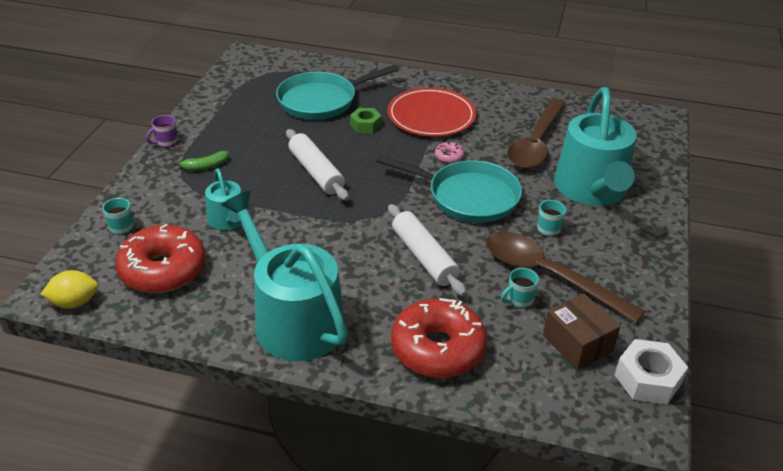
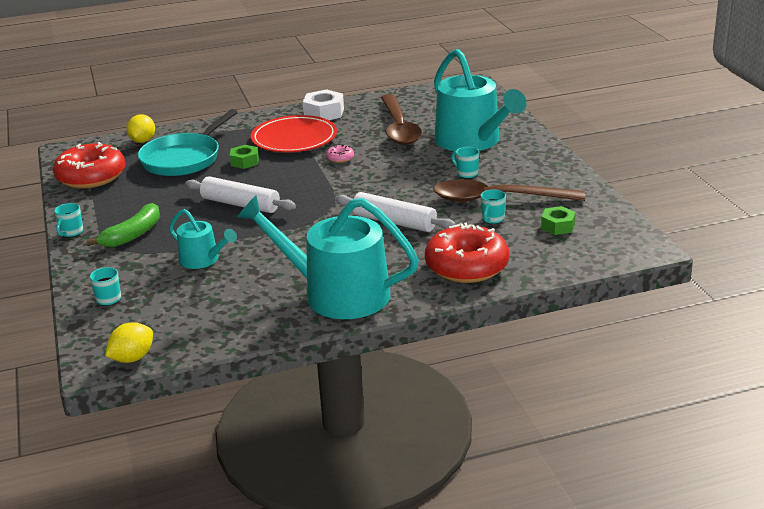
camera: 30 degrees left, 10 degrees down
(163, 269) = (186, 309): red donut -> red donut (91, 177)
(166, 142) = (71, 232): purple mug -> turquoise mug
(205, 166) = (133, 235): green banana -> green banana, size x1.58
(309, 68) = (143, 141): none -> yellow lemon
(467, 196) = (384, 176): turquoise pan -> none
(577, 343) = (558, 226): brown box -> green nut
(648, 379) = (622, 226): white nut -> white nut (324, 113)

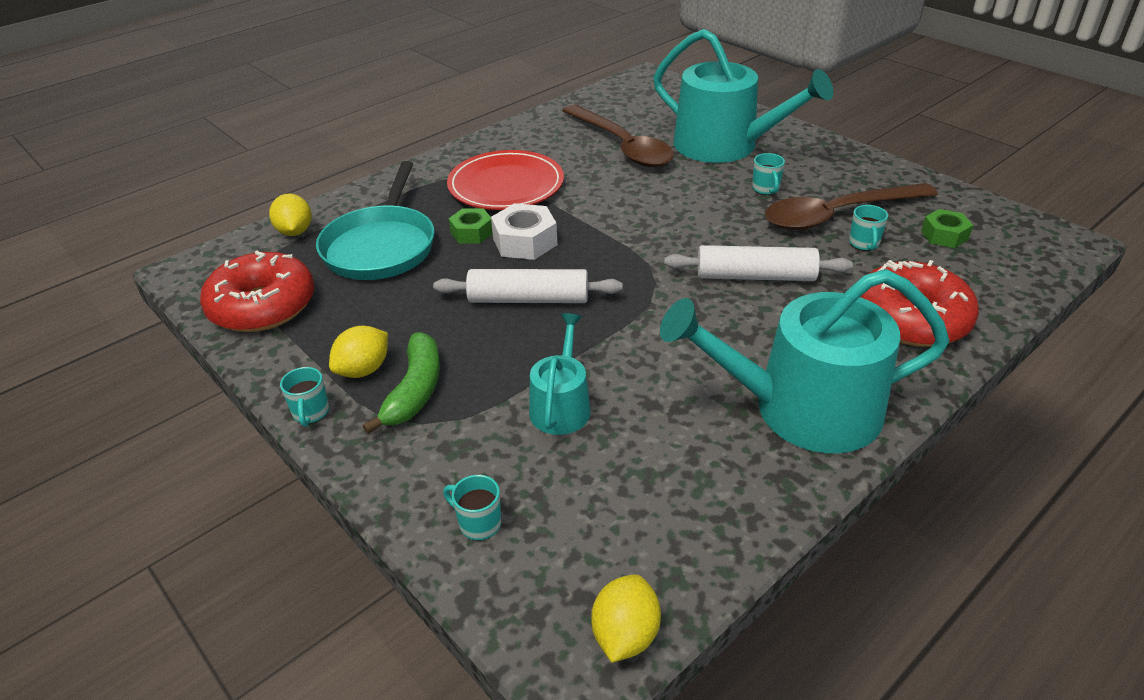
camera: 25 degrees left, 10 degrees up
(116, 219) = (364, 370): none -> yellow lemon
(203, 260) = (561, 406): turquoise watering can -> turquoise watering can turned 90 degrees counterclockwise
(324, 113) = (509, 143): white nut -> white nut (525, 241)
(340, 158) = (593, 201): pink donut -> none
(466, 174) = (766, 189): turquoise mug -> turquoise mug turned 120 degrees counterclockwise

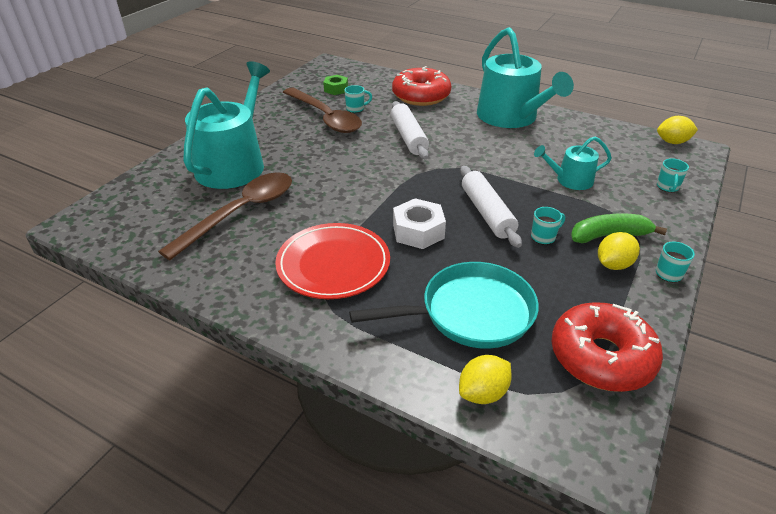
camera: 110 degrees left, 0 degrees up
(364, 370) = (613, 264): yellow lemon -> yellow lemon turned 60 degrees counterclockwise
(472, 232) = (420, 263): green nut -> none
(766, 189) = (300, 142): turquoise mug -> turquoise mug (544, 237)

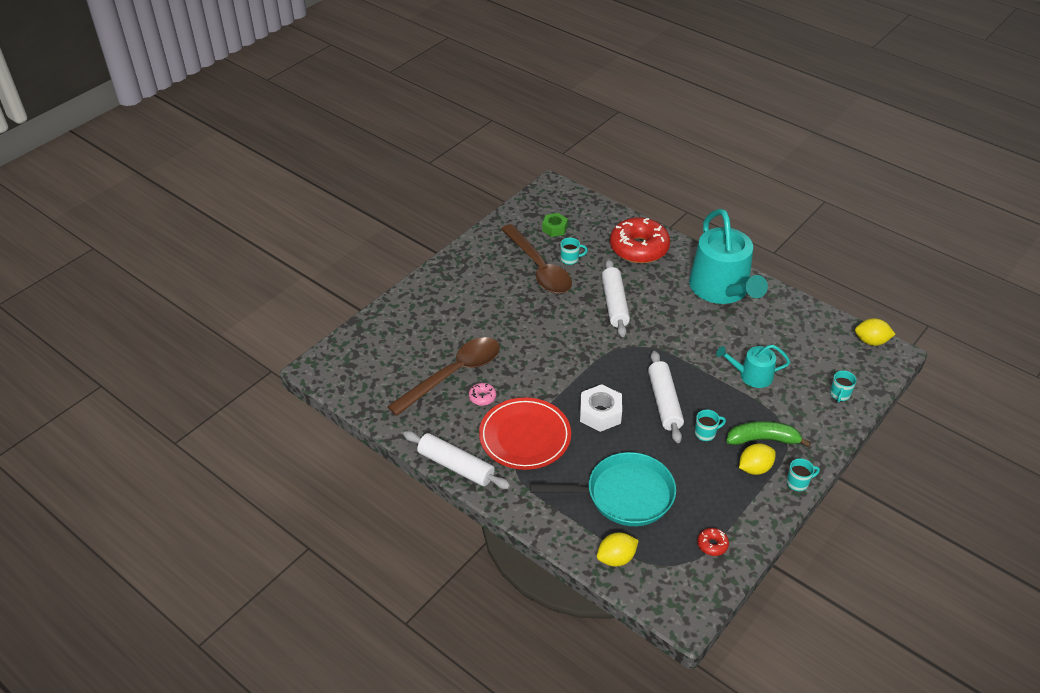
camera: 10 degrees right, 5 degrees up
(234, 164) = (449, 318): turquoise watering can -> none
(249, 307) = (456, 466): none -> white rolling pin
(277, 231) = (482, 397): none -> pink donut
(601, 357) = (712, 545): red donut -> red donut, size x0.40

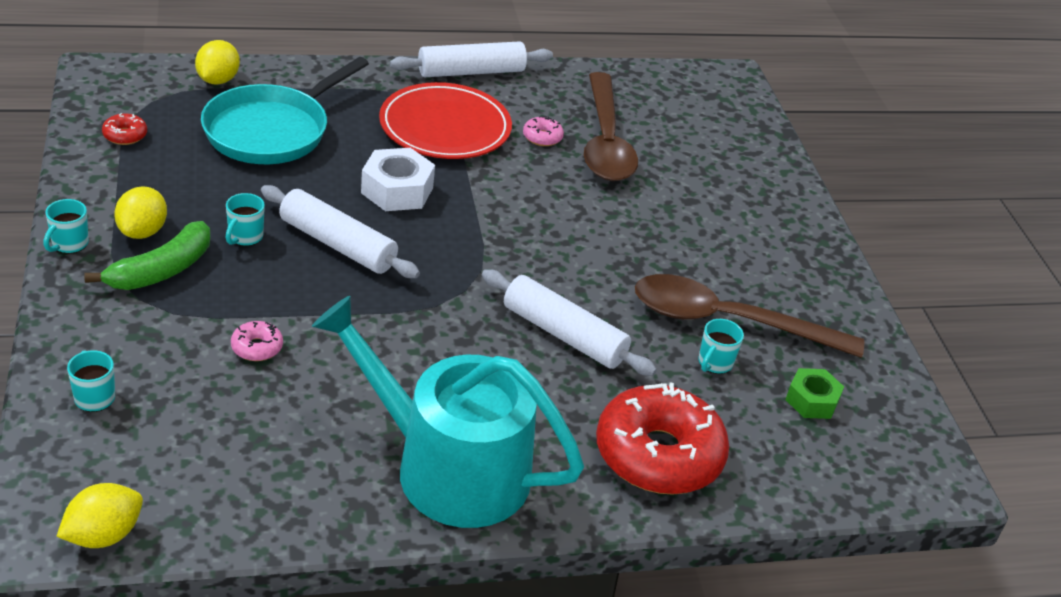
camera: 125 degrees right, 5 degrees down
(752, 375) = (257, 347): turquoise watering can -> pink donut

